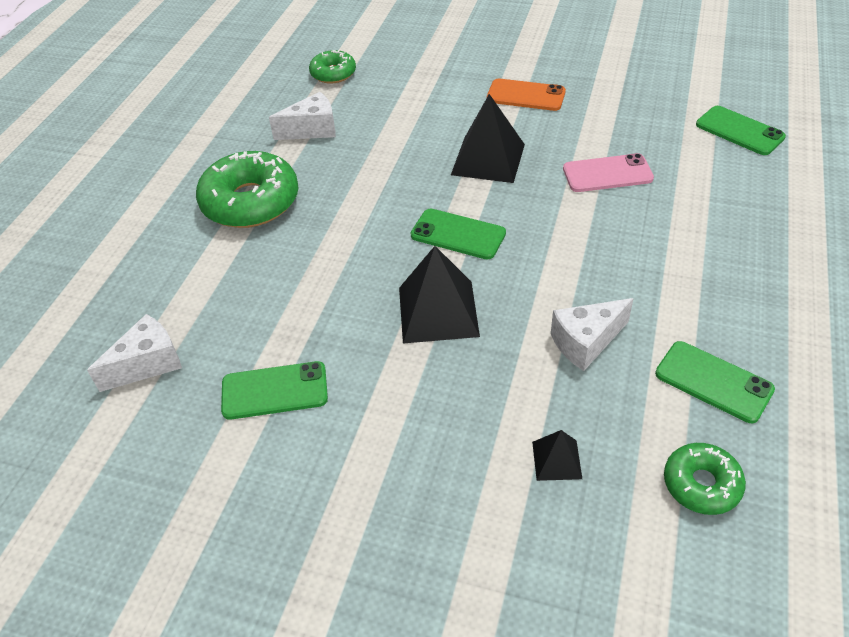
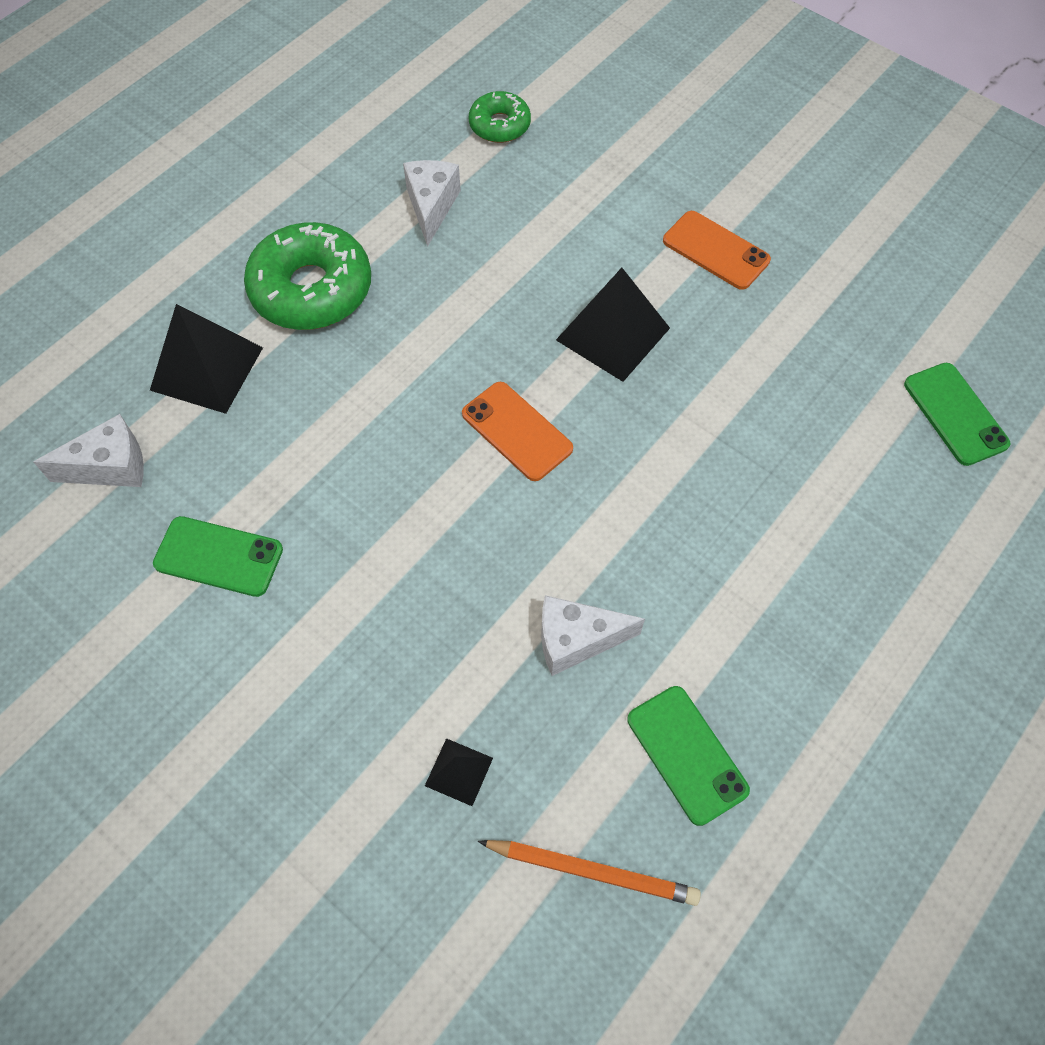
camera: 20 degrees right, 15 degrees up
(312, 130) = (431, 207): white cheese -> white cheese turned 90 degrees counterclockwise
(438, 311) = (438, 529): black pyramid -> black pyramid (207, 368)
(458, 234) = (516, 431): green phone -> orange phone
(607, 174) = (744, 413): pink phone -> none
(701, 484) = (592, 871): green donut -> orange pencil

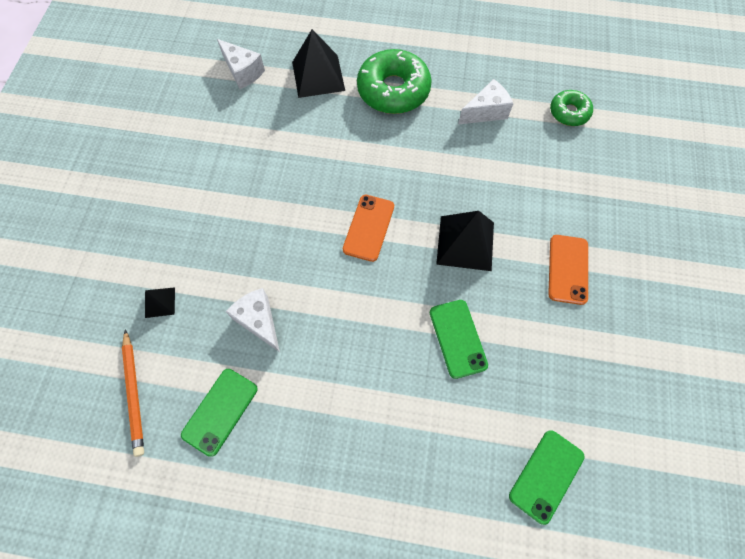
camera: 60 degrees right, 5 degrees up
(219, 556) = (221, 139): green phone -> green phone (458, 338)

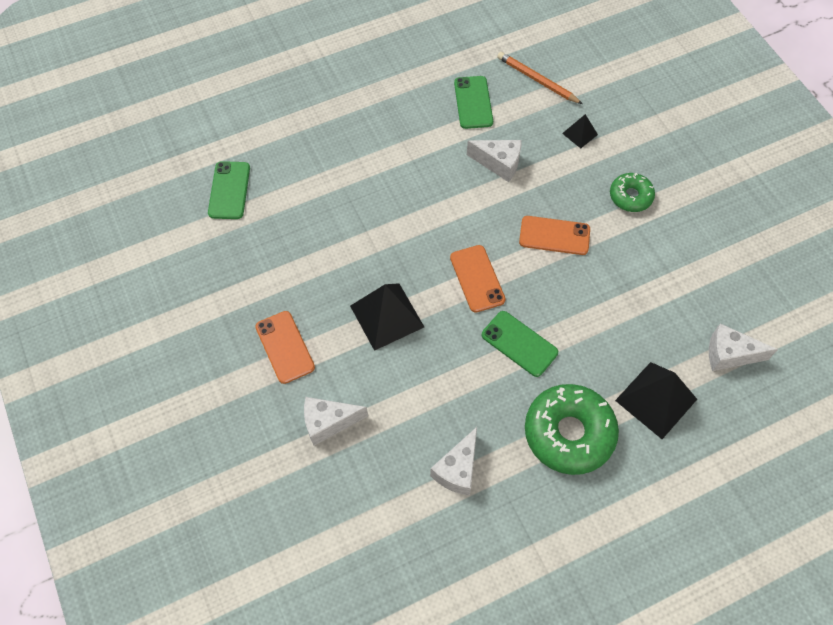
camera: 145 degrees right, 5 degrees down
(276, 223) = (554, 235): none -> orange phone
(458, 338) = (344, 238): green phone -> green phone (519, 344)
(561, 191) = (328, 423): none -> white cheese
(569, 112) = (370, 529): green donut -> green donut (630, 196)

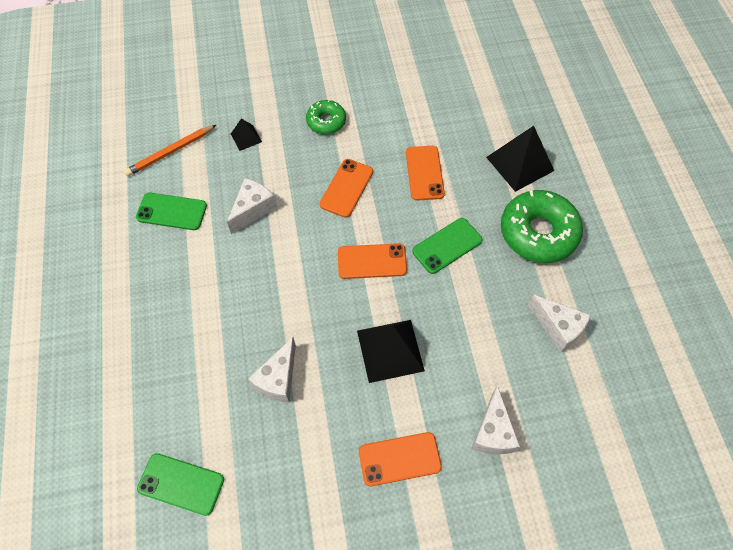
camera: 75 degrees left, 0 degrees up
(602, 304) = (424, 173): none -> orange phone
(729, 354) = (491, 105): white cheese -> white cheese (278, 379)

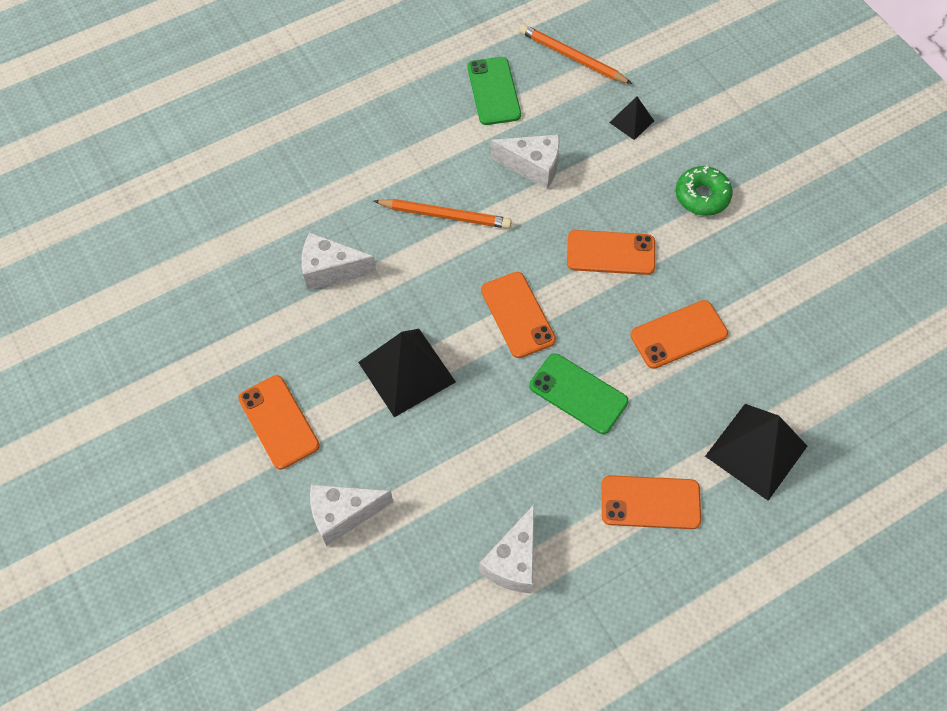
camera: 70 degrees right, 0 degrees up
(181, 484) = (190, 226): green phone -> none
(267, 281) = (445, 215): none -> orange pencil
(538, 232) = (650, 502): green donut -> orange phone

